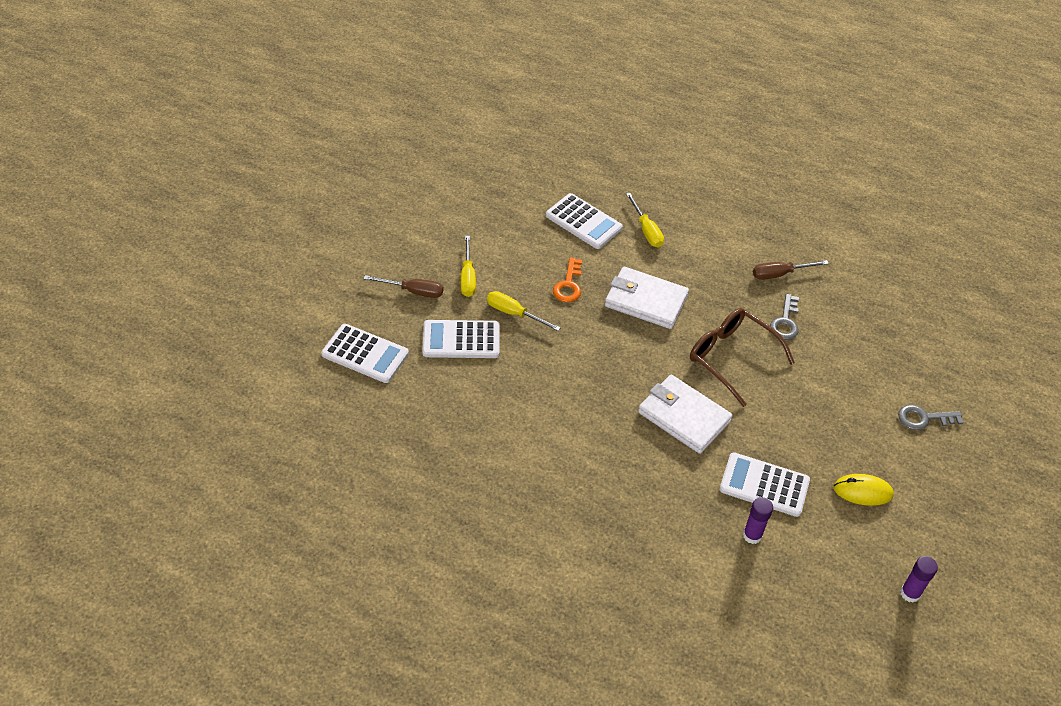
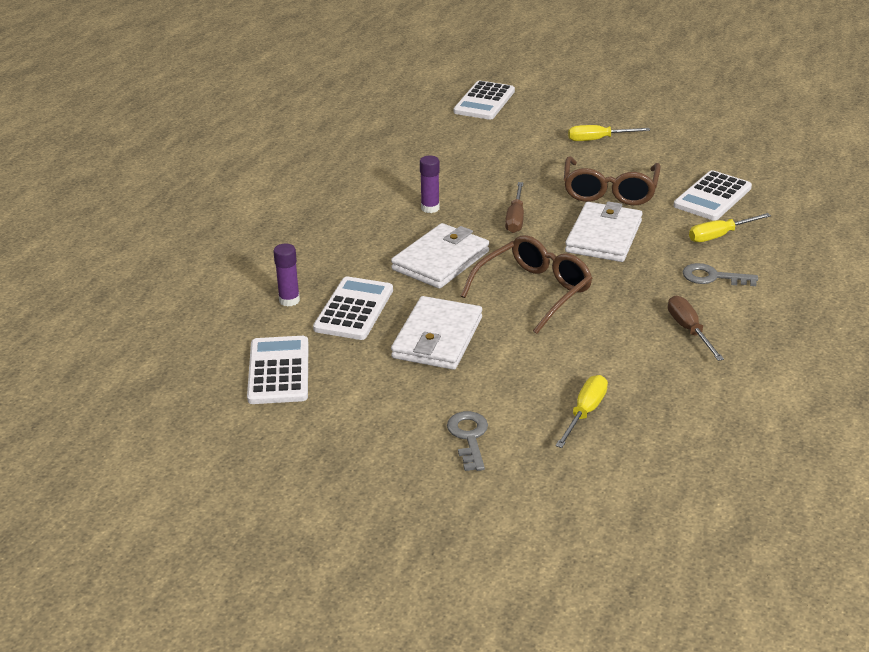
camera: 90 degrees right, 15 degrees down
(413, 291) = (568, 116): brown screwdriver -> brown screwdriver (515, 218)
(461, 340) = (514, 141): white calculator -> white calculator (279, 371)
(514, 313) = (557, 164): yellow screwdriver -> yellow screwdriver (585, 412)
(568, 285) = (609, 191): orange key -> brown glasses
(785, 322) = (605, 331): grey key -> grey key (713, 277)
(802, 428) = (437, 338): none -> white wallet
(862, 491) = (349, 378): yellow mouse -> none
(910, 593) = (209, 404): purple glue stick -> purple glue stick (430, 208)

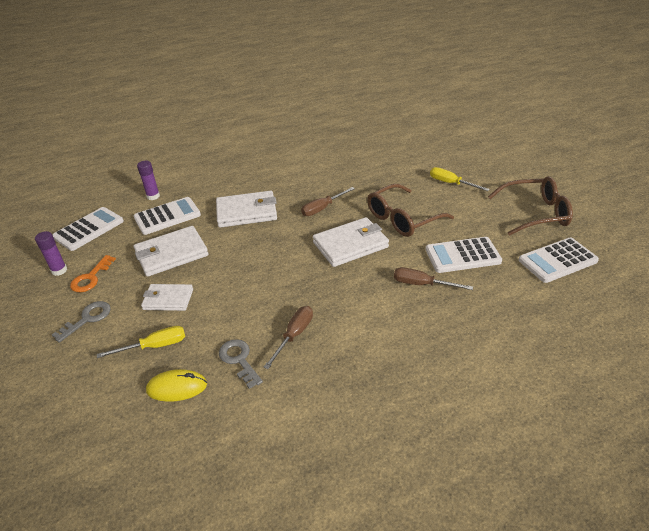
camera: 45 degrees right, 5 degrees up
(390, 407) = (91, 278): none -> orange key
(430, 208) = (292, 181): purple glue stick -> purple glue stick (59, 270)
(484, 101) = (422, 133): white calculator -> white calculator (557, 260)
(518, 374) = (168, 299): none -> white wallet
(534, 291) = (257, 256): brown glasses -> brown glasses (535, 213)
(667, 424) = (177, 387): none -> yellow mouse
(713, 277) = (369, 310): grey key -> grey key (239, 360)
(719, 236) = (422, 284): yellow screwdriver -> brown screwdriver

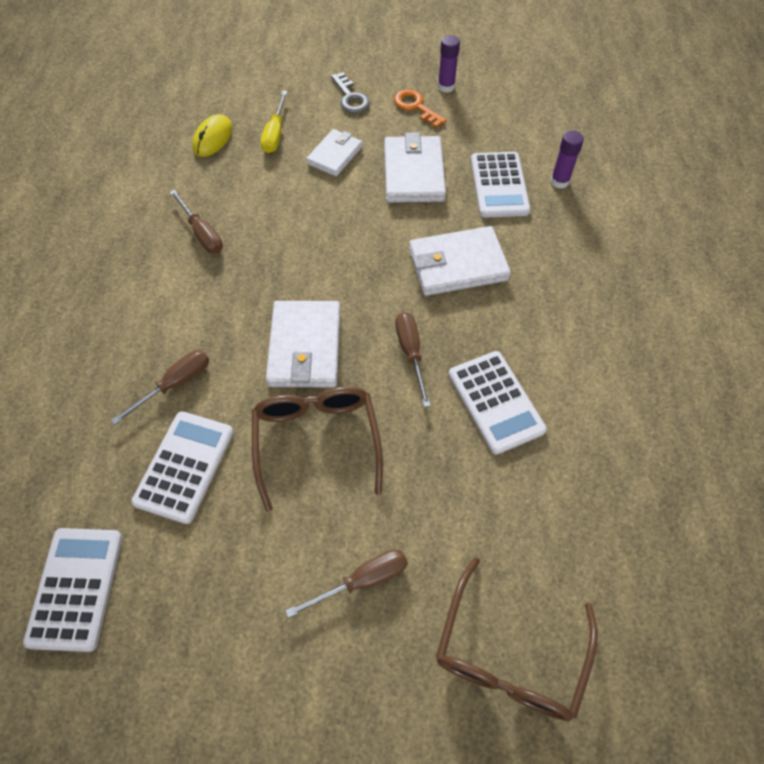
camera: 115 degrees right, 20 degrees up
(89, 229) = (514, 115): white calculator -> white calculator (495, 402)
(239, 360) = (207, 184): grey key -> none
(247, 212) = (457, 264): white wallet -> white wallet turned 60 degrees clockwise
(451, 183) = (362, 580): yellow screwdriver -> brown screwdriver
(535, 213) = (189, 658): brown glasses -> brown glasses (509, 654)

